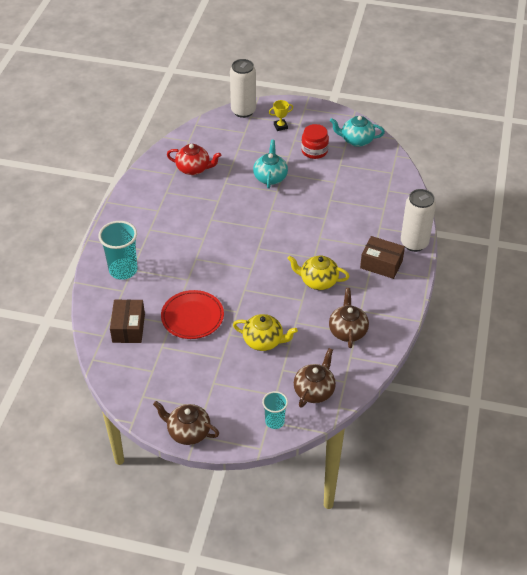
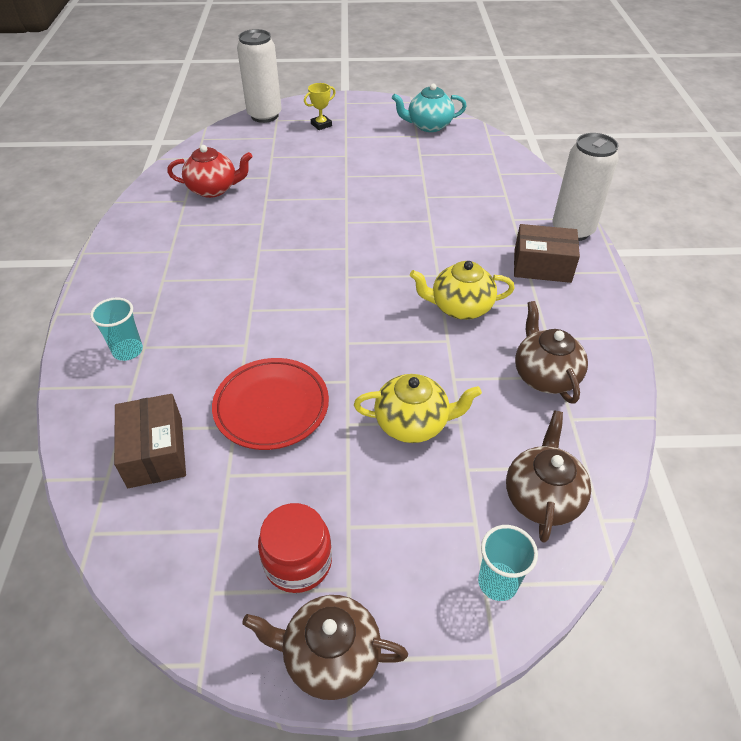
camera: 15 degrees left, 0 degrees up
(123, 270) = (128, 351): turquoise cup -> turquoise cup, size x0.60
(270, 177) = (329, 183): turquoise teapot -> none
(314, 151) = (378, 144): red jar -> red jar (298, 561)

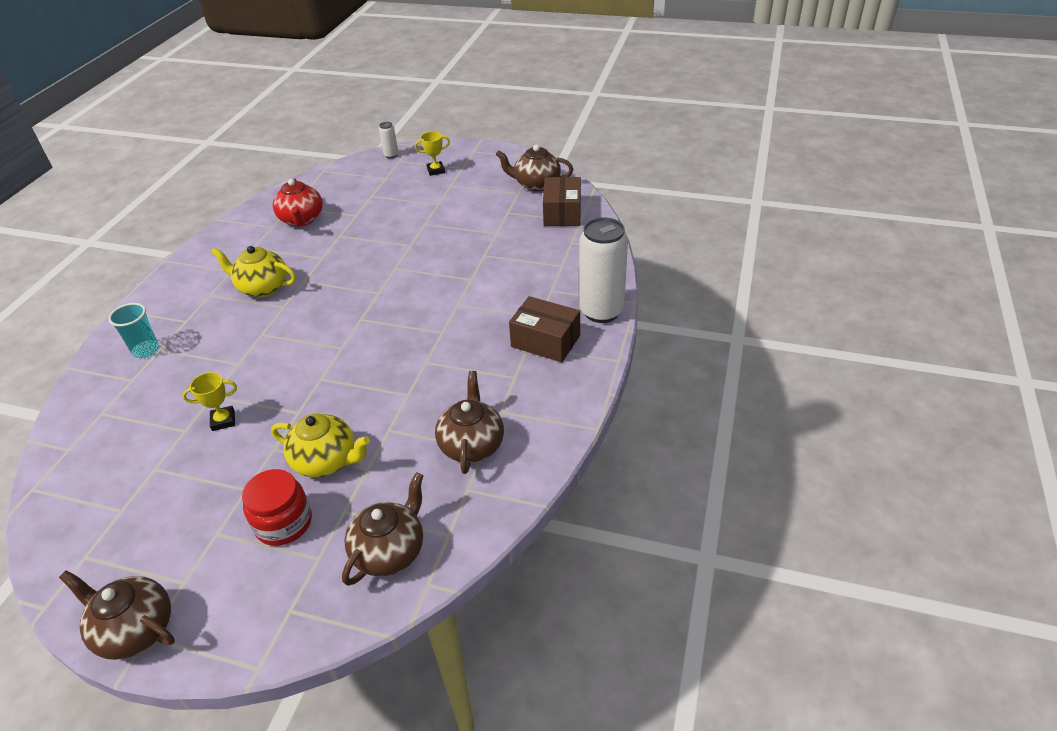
camera: 20 degrees right, 5 degrees down
(155, 452) = (114, 437): brown box -> brown box (562, 213)
(213, 189) = (302, 220): red teapot -> red teapot turned 60 degrees clockwise
(264, 115) = (391, 155): white can -> white can, size x0.44
(271, 407) = (223, 420): red plate -> yellow trophy
(298, 561) = (160, 551): red jar -> red jar (283, 523)
(428, 126) = (536, 184): turquoise teapot -> brown teapot
(460, 307) = (440, 366): yellow teapot -> yellow teapot (263, 287)
(497, 582) = (301, 611): turquoise cup -> none

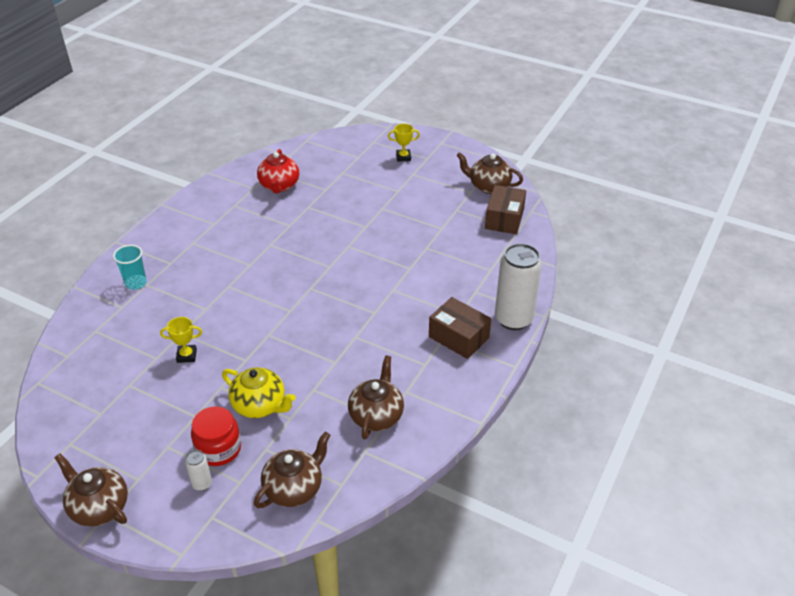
camera: 10 degrees right, 0 degrees up
(263, 287) = (236, 244): yellow teapot -> none
(391, 155) = (367, 135): white can -> white can (202, 484)

